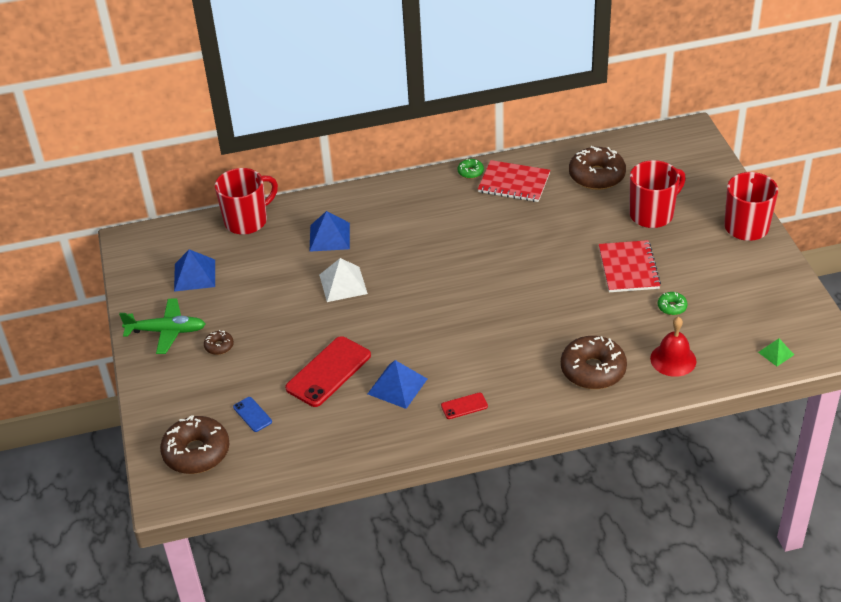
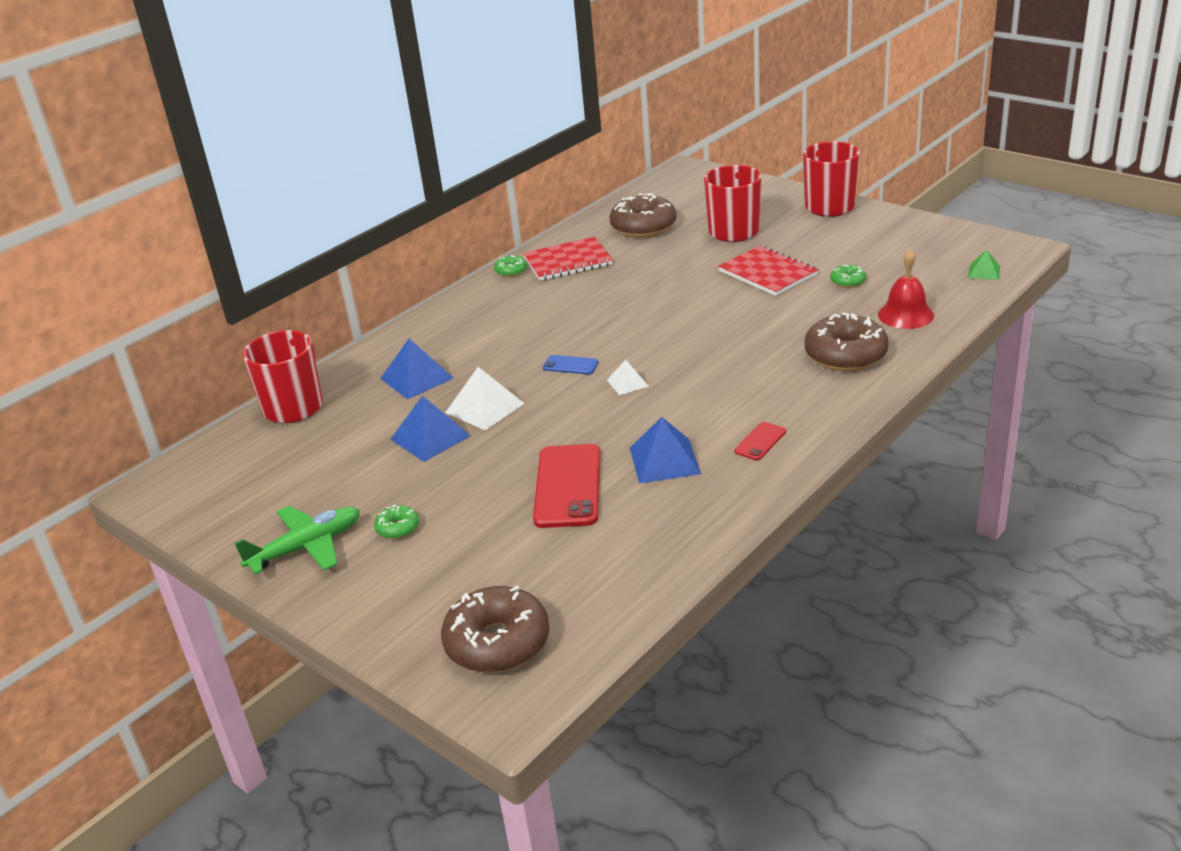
camera: 35 degrees left, 10 degrees down
(194, 275) = (281, 480): blue pyramid -> blue pyramid (430, 437)
(219, 346) = (397, 528): brown donut -> green donut
(252, 414) = (524, 569): blue phone -> blue phone (570, 365)
(440, 313) = (627, 383): none -> white pyramid

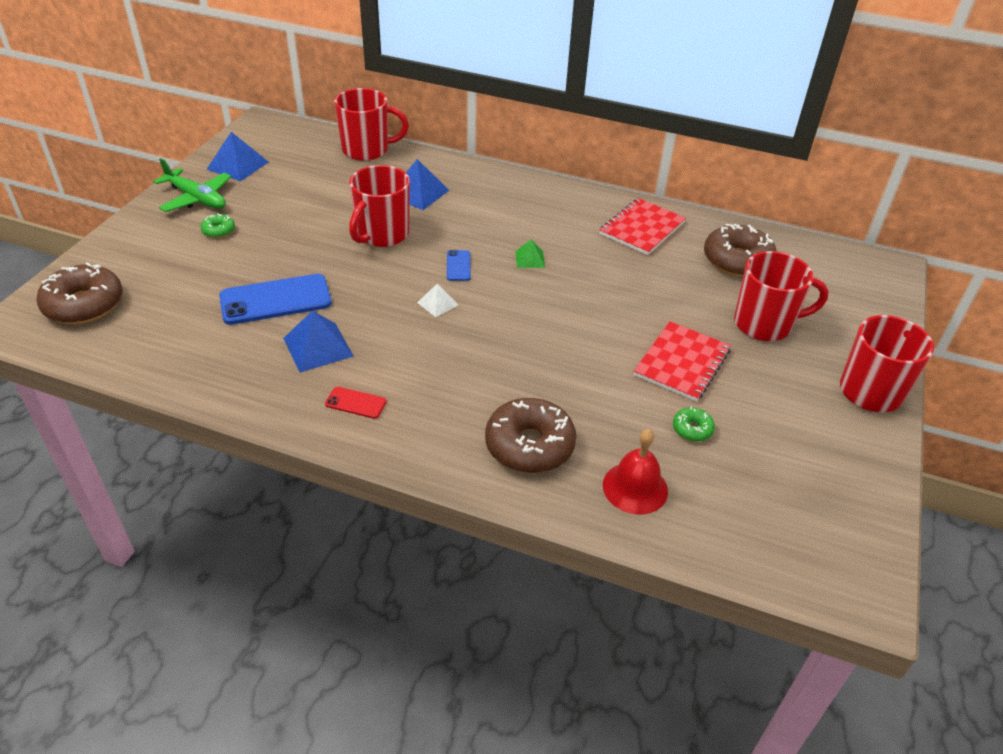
camera: 65 degrees right, 10 degrees up
(430, 437) = (336, 218): blue pyramid -> blue pyramid (238, 165)
(484, 408) = (382, 235): white pyramid -> red mug
(511, 271) = (609, 201): green donut -> none
(568, 261) = (642, 228): red notebook -> red notebook turned 75 degrees clockwise
(568, 486) = (275, 300): red phone -> blue phone
(984, 272) = (777, 557): green pyramid -> green pyramid (530, 259)

